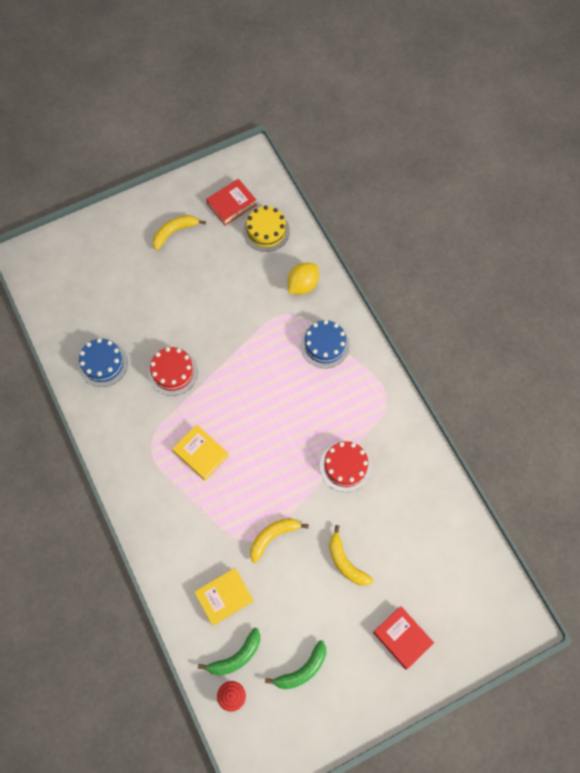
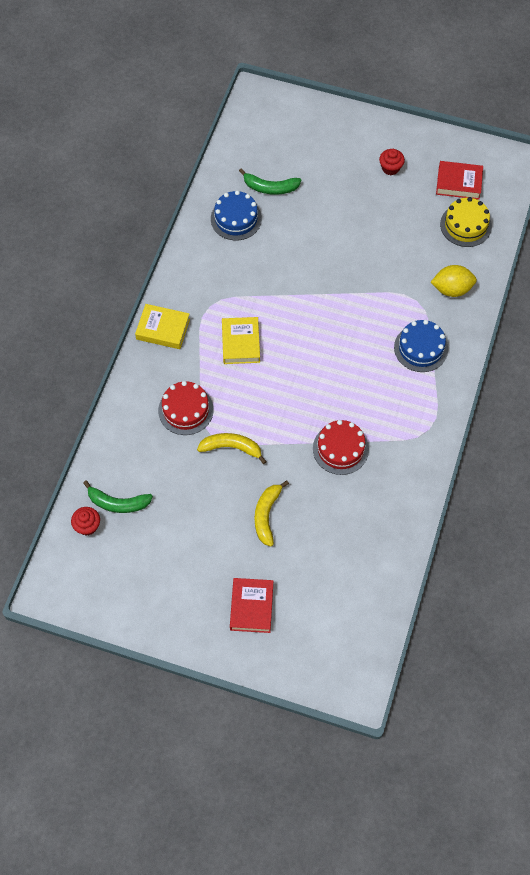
camera: 45 degrees right, 5 degrees down
(173, 372) = (281, 268): red cake -> red cake (185, 410)
(174, 232) = (390, 168): yellow banana -> red cupcake
(224, 597) = (152, 455): yellow book -> yellow book (163, 329)
(302, 670) = (154, 557): green banana -> green banana (270, 188)

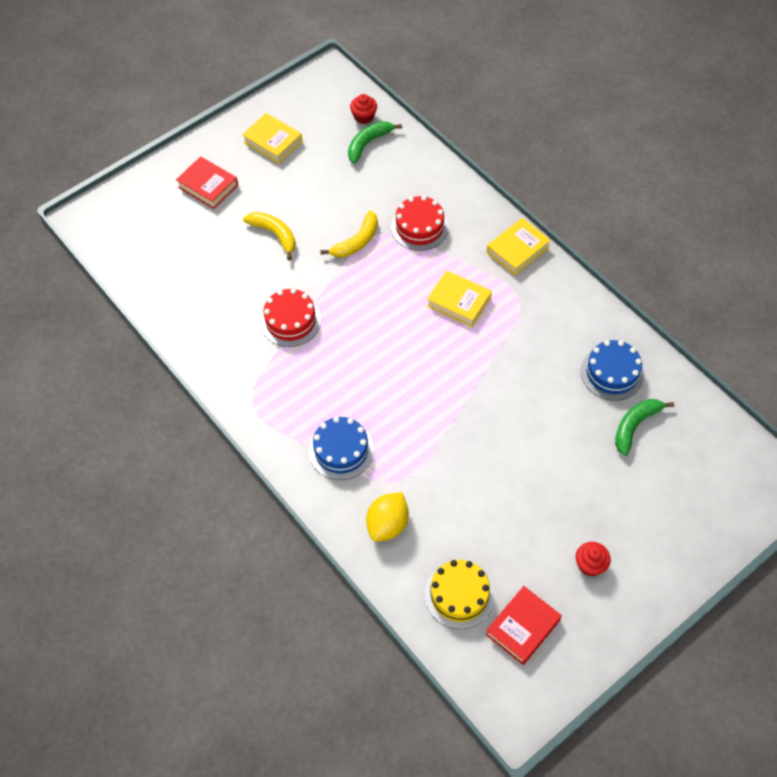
camera: 125 degrees right, 5 degrees down
(165, 586) = (273, 142): none -> yellow book

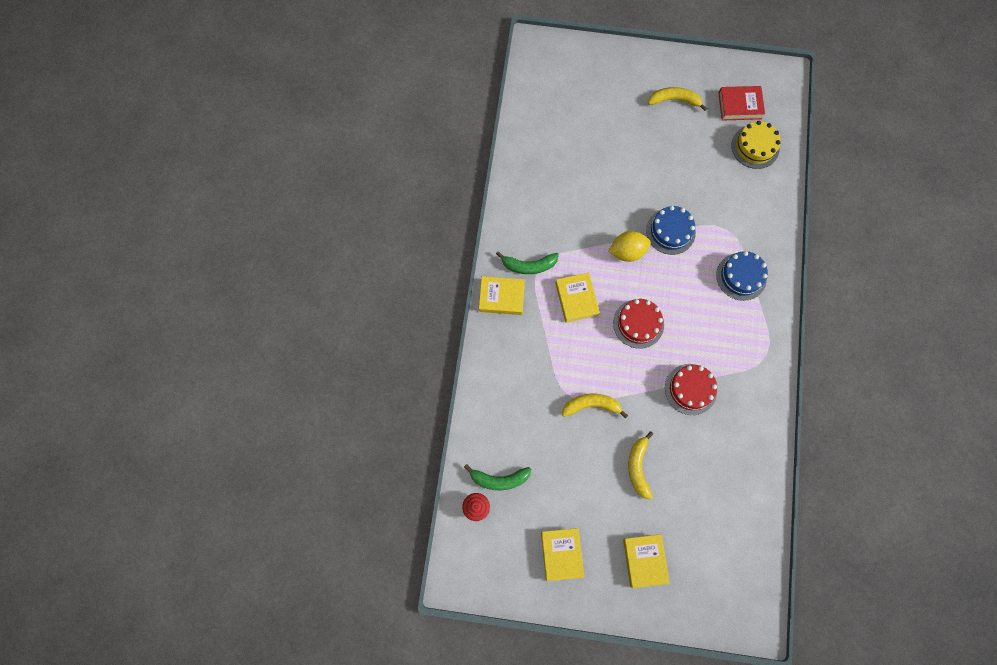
camera: 135 degrees left, 15 degrees up
(208, 186) = (644, 560): red book -> yellow book
(388, 524) = (756, 213): yellow lemon -> yellow lemon (627, 251)
(419, 227) = (541, 375): red cake -> red cake (638, 323)
(590, 565) = (674, 100): red cupcake -> yellow banana
(612, 373) = (544, 174): blue cake -> blue cake (670, 231)
(635, 426) = (568, 137): green banana -> green banana (529, 266)

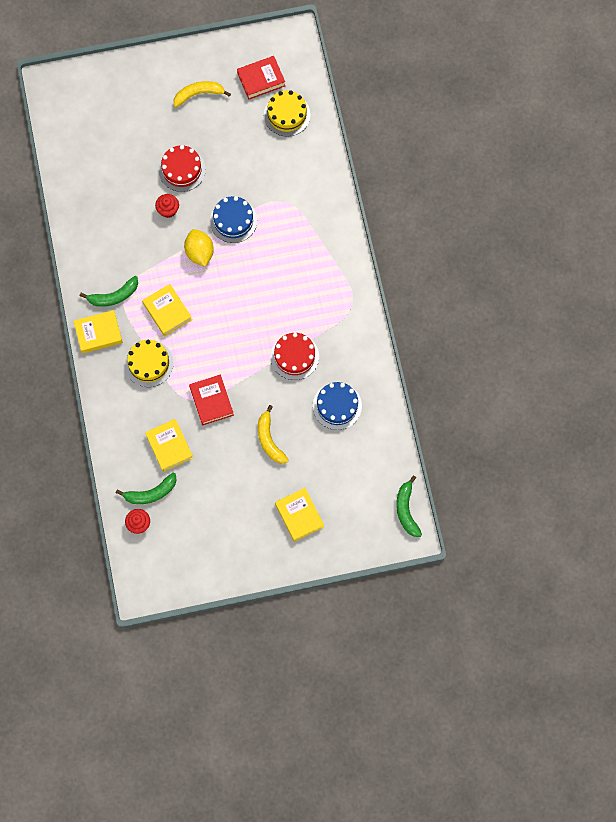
camera: 20 degrees left, 0 degrees up
(541, 345) = (149, 363): none -> yellow cake
(561, 554) = (226, 535): yellow book -> yellow book (169, 446)
(591, 405) = (211, 401): yellow banana -> red book
(609, 200) = (168, 210): none -> red cupcake
(627, 251) = (199, 252): yellow lemon -> yellow lemon turned 75 degrees counterclockwise
(638, 323) = (230, 314): red cake -> red cake (182, 169)
(741, 276) = (309, 240): blue cake -> blue cake (337, 406)
(760, 597) = (406, 510): none -> green banana

